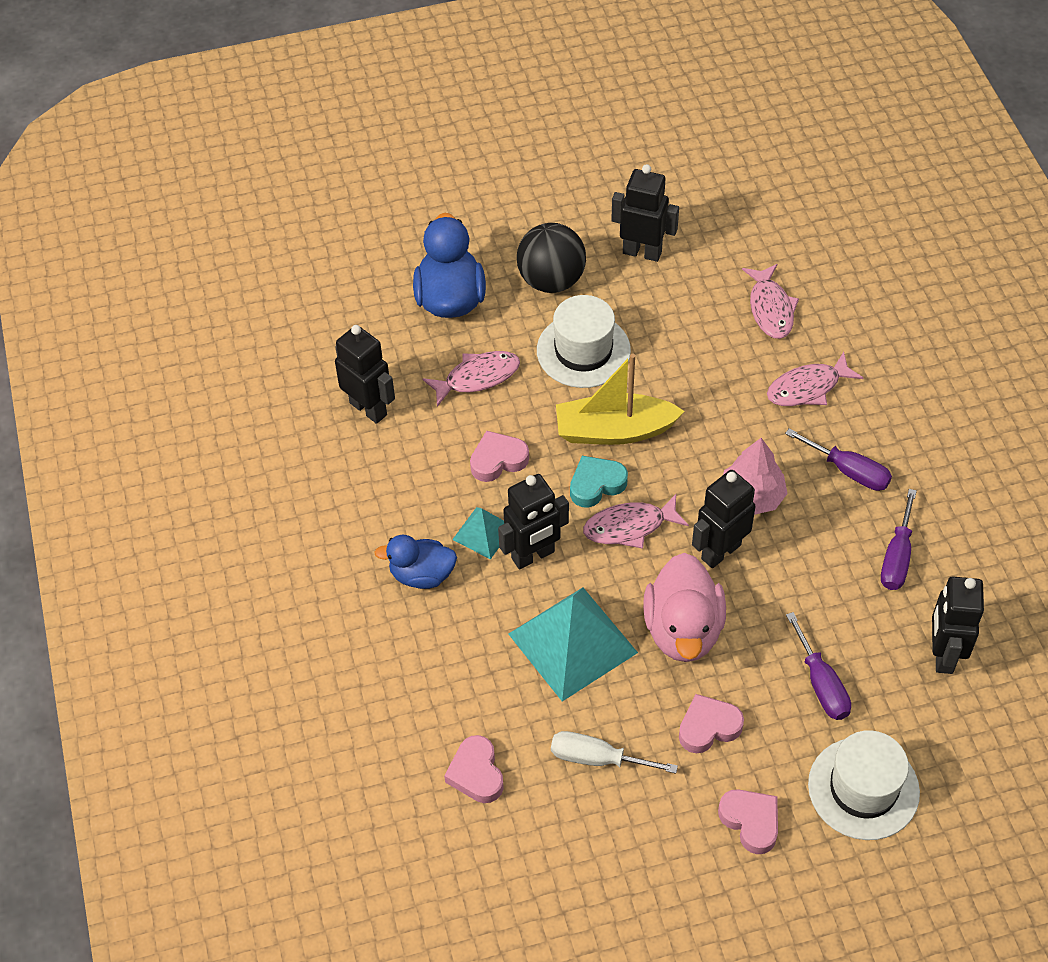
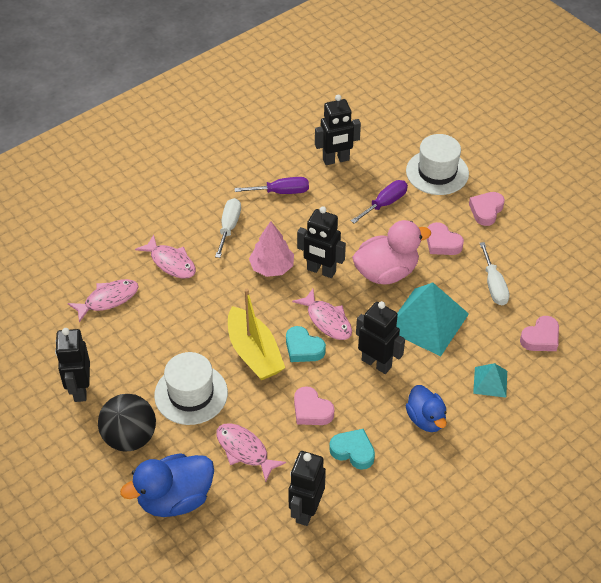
camera: 115 degrees left, 5 degrees down
(419, 481) = (353, 451): none -> turquoise heart
(483, 533) = (374, 397): turquoise pyramid -> turquoise pyramid (490, 382)
(849, 471) = (229, 227): purple screwdriver -> white screwdriver

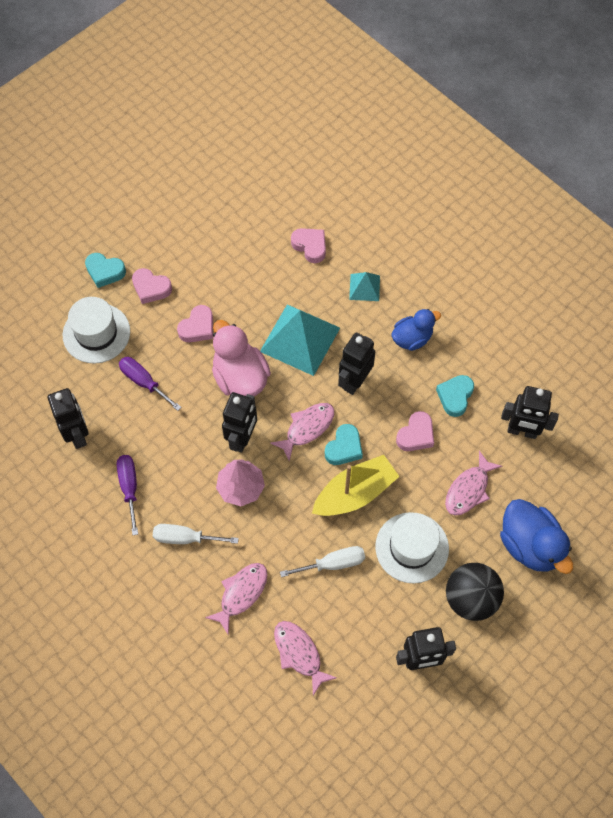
camera: 95 degrees left, 15 degrees up
(493, 285) = (250, 283): white screwdriver -> white screwdriver (333, 563)
(504, 179) = (105, 271): none -> turquoise heart

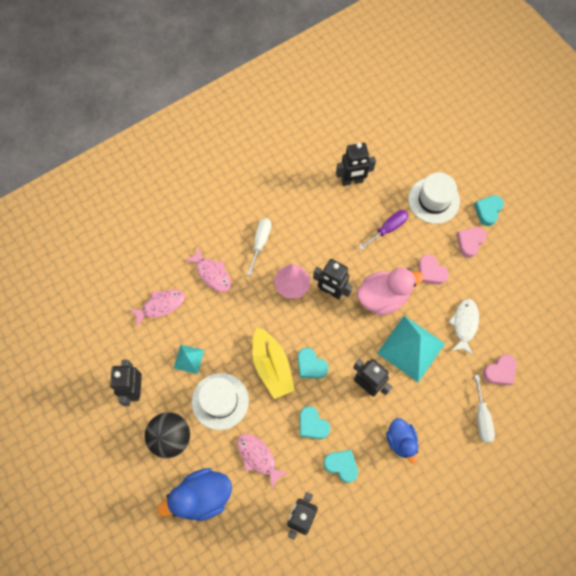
camera: 100 degrees right, 5 degrees up
(129, 488) = (305, 210): purple screwdriver -> none
(259, 286) = (464, 324): none -> white fish
(307, 428) = (331, 340): pink fish -> none
(333, 563) = (220, 340): white screwdriver -> white screwdriver (481, 418)
(364, 287) = (455, 410): turquoise pyramid -> turquoise pyramid (189, 359)
(416, 435) = (312, 424): pink heart -> turquoise heart

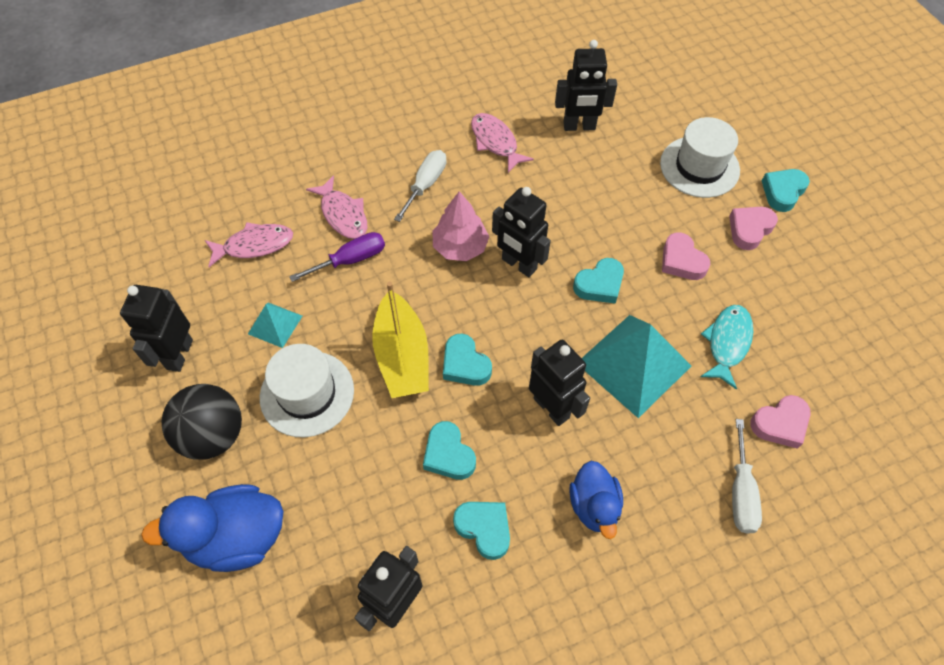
camera: 10 degrees right, 10 degrees down
(258, 457) = (346, 490): pink fish -> pink fish (495, 142)
(383, 297) = (599, 284): pink duck -> turquoise heart
(388, 228) = (623, 194): purple screwdriver -> purple screwdriver (351, 260)
(464, 324) = (727, 343): white fish -> turquoise fish

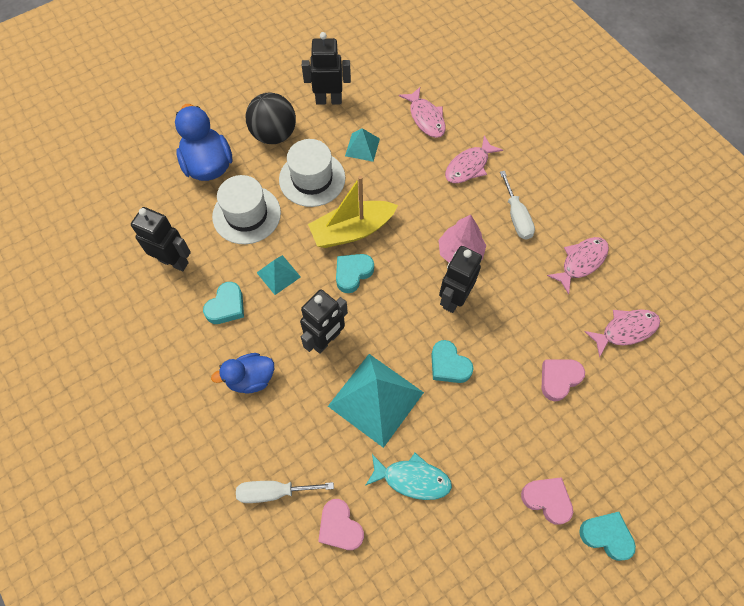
camera: 80 degrees right, 5 degrees up
(351, 260) = (428, 180): purple screwdriver -> none
(426, 184) = (516, 217): white screwdriver -> white screwdriver turned 60 degrees clockwise
(448, 454) = (278, 274): turquoise heart -> turquoise pyramid
(579, 126) = (625, 330): black robot -> pink fish
(681, 261) = (492, 435): pink heart -> pink heart (559, 379)
(699, 167) = (612, 448): white hat -> white hat (246, 214)

